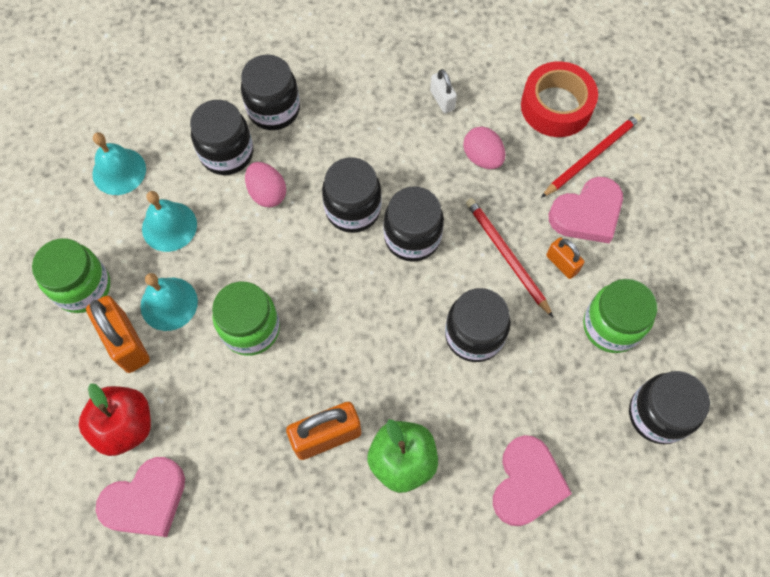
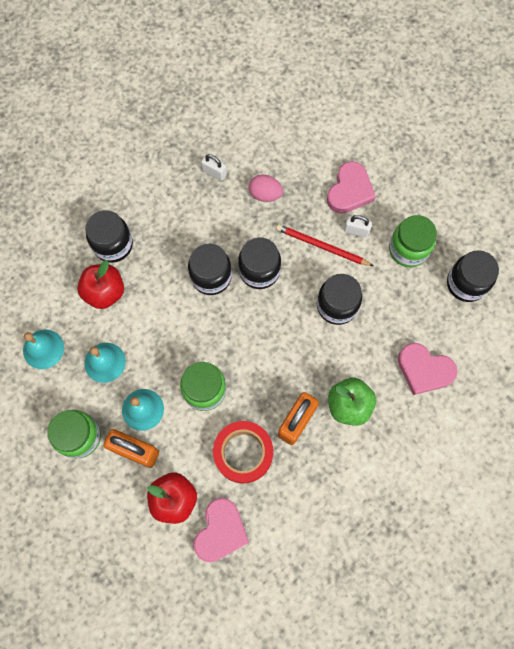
camera: 35 degrees left, 5 degrees up
(227, 153) = (105, 292): black jar -> red apple
(267, 193) = (150, 301): pink egg -> none
(527, 483) = (424, 370): pink heart -> pink heart turned 135 degrees clockwise
(556, 106) = (285, 134): red tape -> red tape (243, 453)
(562, 264) = (356, 231): orange padlock -> white padlock
(592, 156) = (328, 153): red pencil -> none

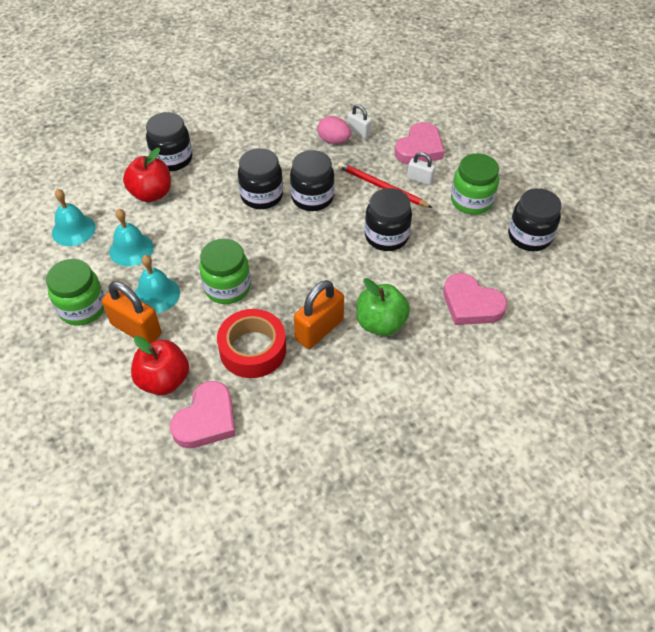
camera: 10 degrees right, 20 degrees down
(214, 172) = (288, 119): white padlock -> white padlock (358, 132)

